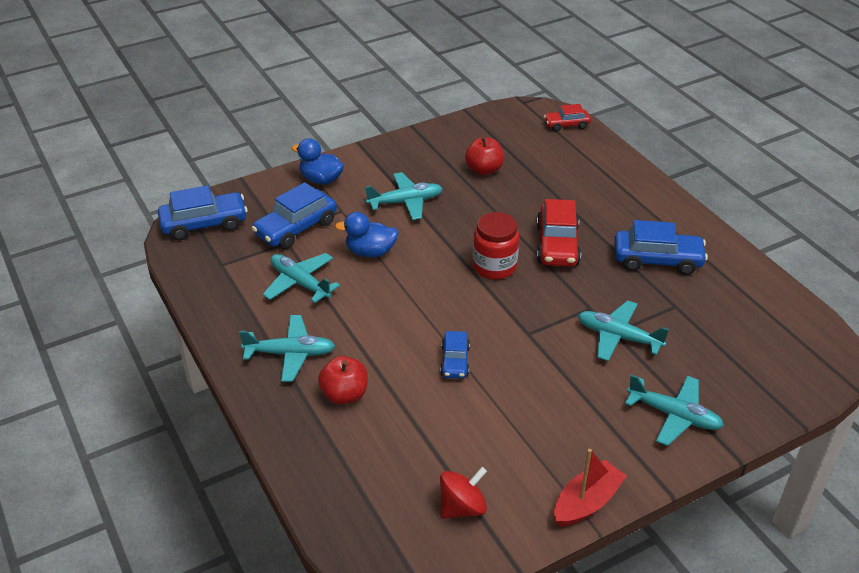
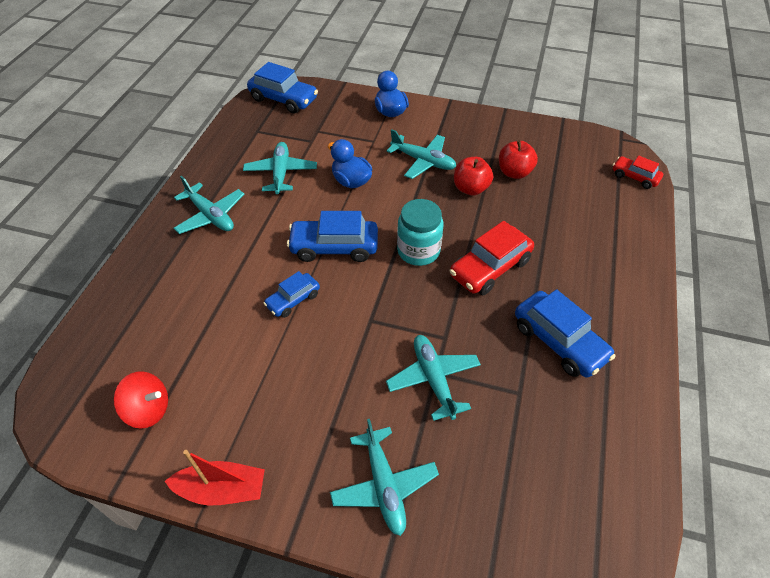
camera: 45 degrees right, 10 degrees up
(296, 228) = (329, 135): blue car -> blue car (334, 247)
(345, 394) = (199, 267): red apple -> red apple (470, 189)
(494, 266) = (418, 251): red jar -> turquoise jar

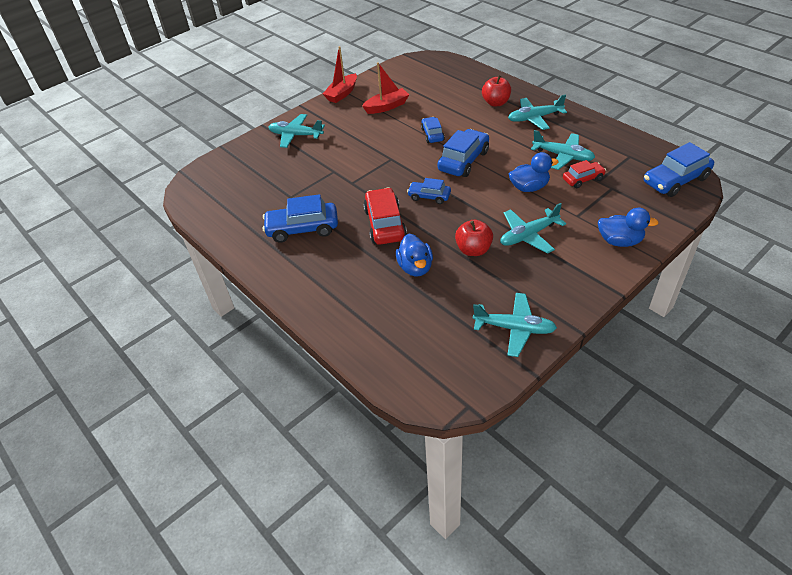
camera: 125 degrees right, 5 degrees down
(148, 409) = (402, 81): red spinning top -> none
(241, 391) = (387, 107): none -> red boat
(418, 251) = (429, 196): turquoise jar -> blue car
(433, 379) = (330, 169): turquoise plane -> turquoise plane (514, 328)
(514, 172) = (474, 287): red apple -> red apple (496, 103)
(526, 218) = (415, 267): none -> blue duck
(634, 177) = (405, 375): red car -> red car (583, 179)

